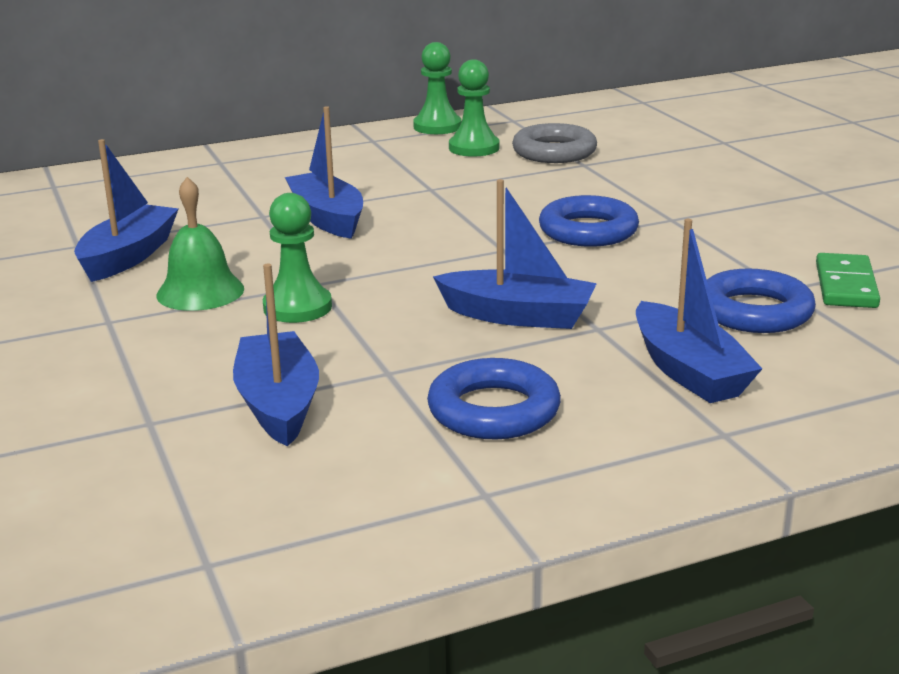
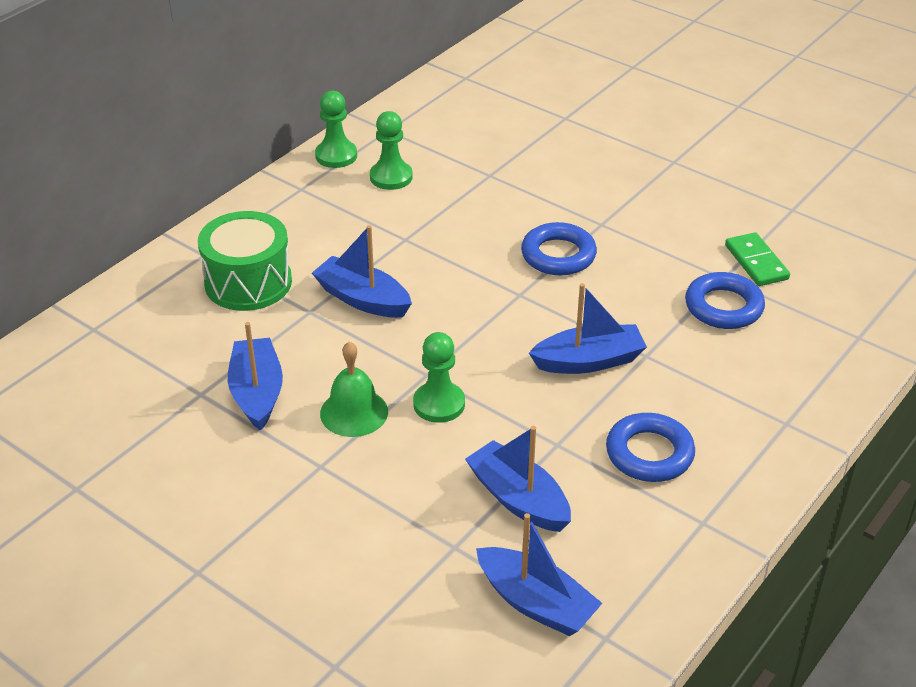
camera: 30 degrees left, 15 degrees up
(233, 186) = (248, 282): none -> green drum
(554, 152) = (455, 165): grey ring -> none
(688, 371) = (728, 377): blue boat -> blue boat (536, 603)

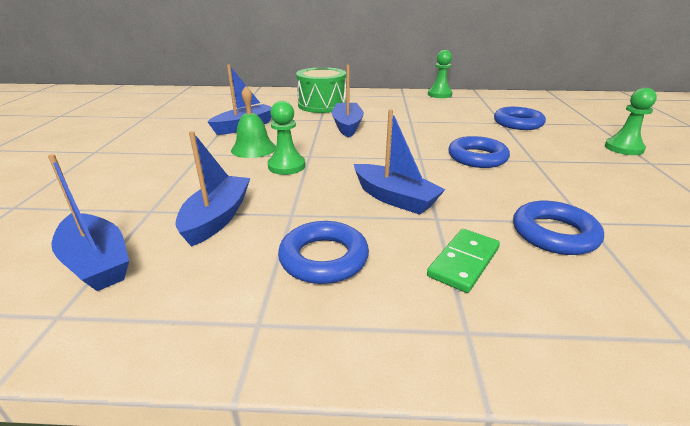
camera: 55 degrees right, 10 degrees down
(391, 177) = (449, 106): green pawn -> green pawn (623, 148)
(504, 165) = (518, 123): none -> blue ring
(536, 603) = (97, 262): blue boat -> blue boat turned 45 degrees counterclockwise
(756, 262) = (638, 231): green domino -> green domino (464, 262)

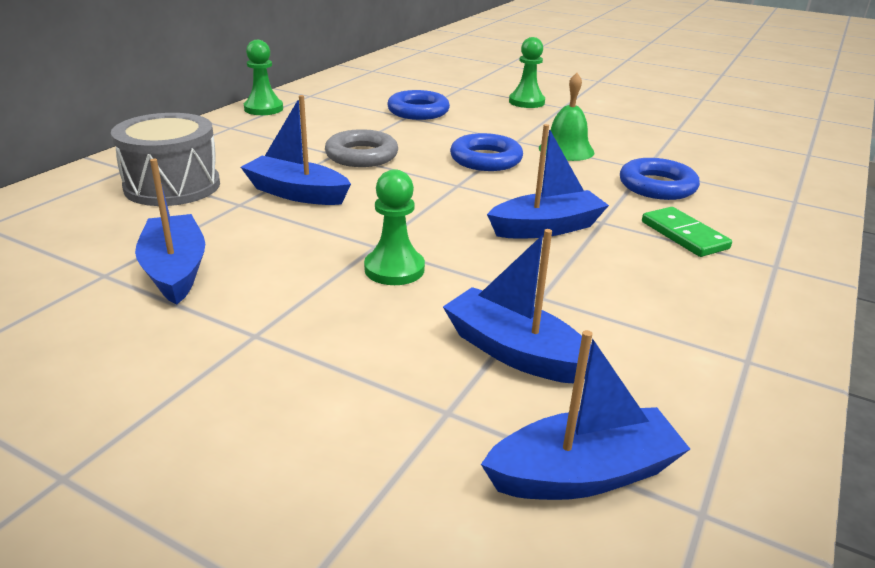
camera: 65 degrees left, 0 degrees up
(253, 148) = (294, 281): green bell -> green bell (566, 150)
(322, 105) = (172, 186): green drum -> grey drum
(324, 258) = (648, 299): blue ring -> none
(419, 126) = (361, 155): none -> grey ring

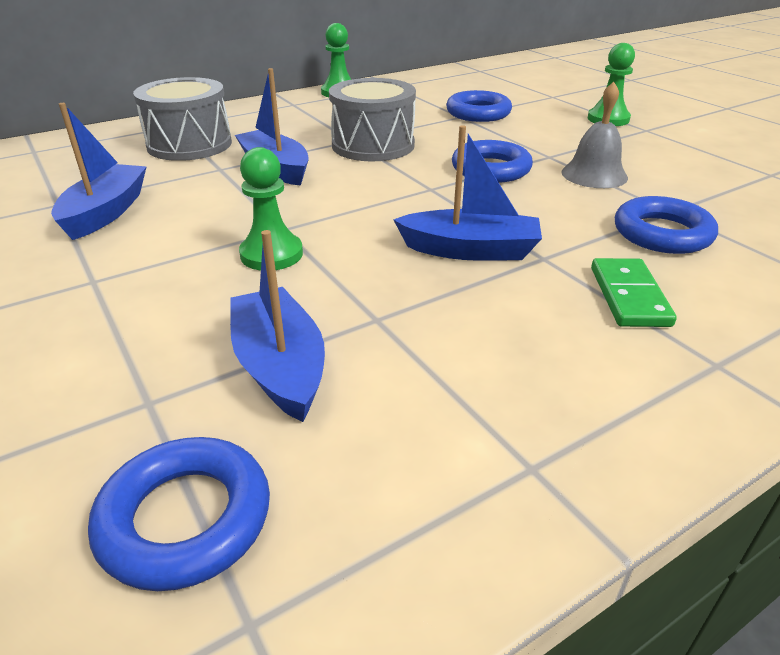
camera: 30 degrees right, 5 degrees up
(361, 155) = (373, 145): grey ring -> grey drum
(566, 150) = (594, 174): green bell -> grey bell
(583, 474) = (185, 519): blue boat -> blue ring

